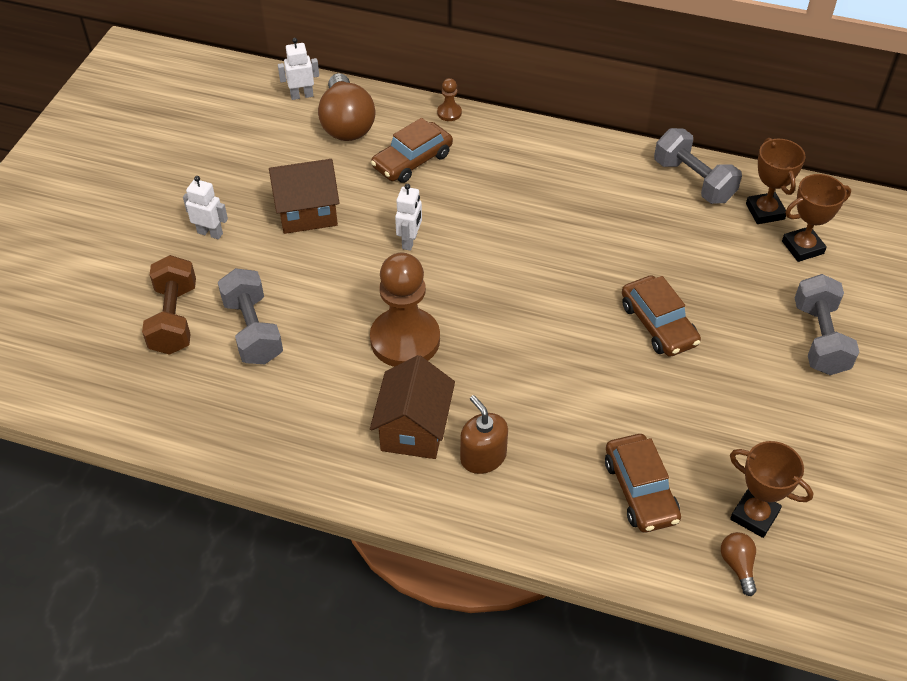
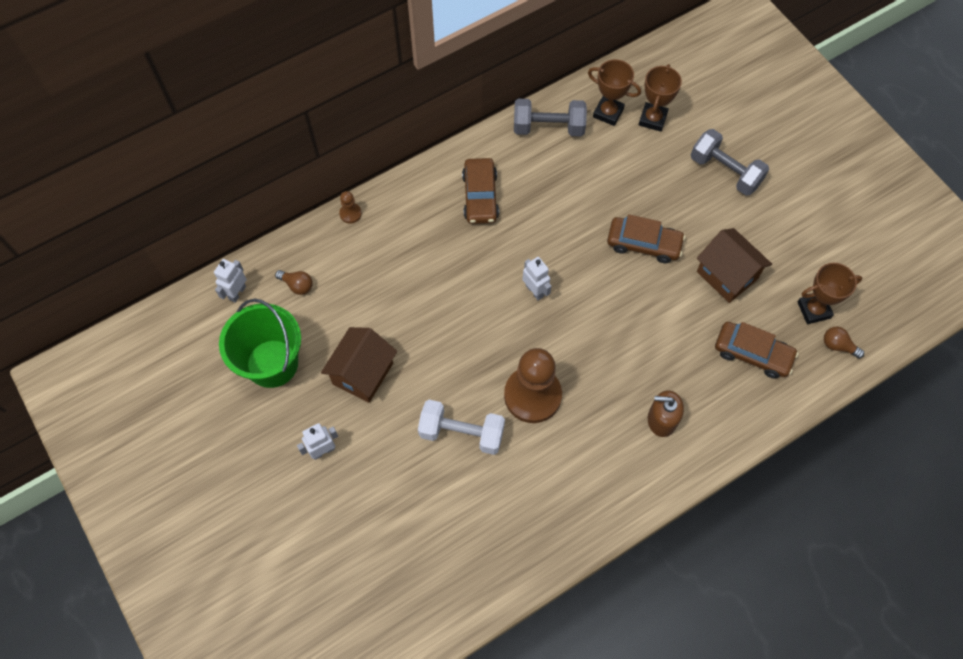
camera: 50 degrees left, 15 degrees up
(174, 319) = (386, 529): brown dumbbell -> none
(253, 331) = (442, 484): grey dumbbell -> none
(259, 154) = (272, 363): none -> green bucket
(316, 313) = (461, 433): none -> white dumbbell
(346, 124) = (297, 285): brown light bulb -> brown light bulb, size x0.46
(410, 241) = (449, 329): white robot -> white robot (535, 291)
(412, 161) = (375, 271): brown car -> brown car (480, 196)
(414, 429) = (609, 443): brown house -> brown house (727, 275)

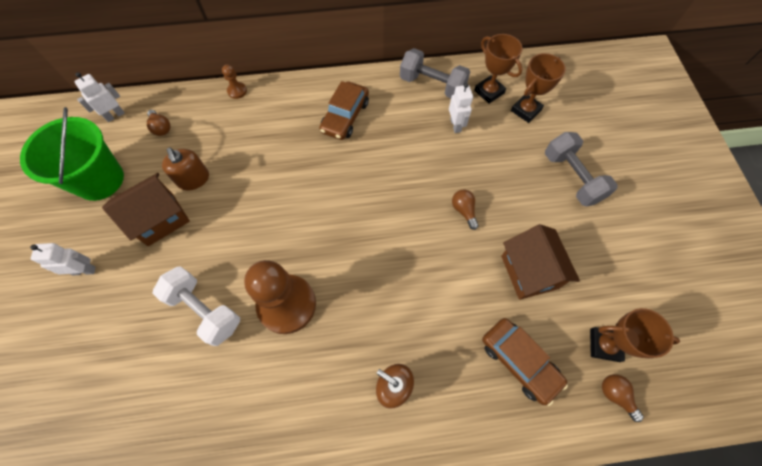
camera: 25 degrees right, 0 degrees up
(368, 322) = (193, 179): none -> brown soap dispenser
(535, 291) = (344, 211): white robot -> white robot (455, 125)
(643, 244) = (464, 211): brown car -> brown light bulb

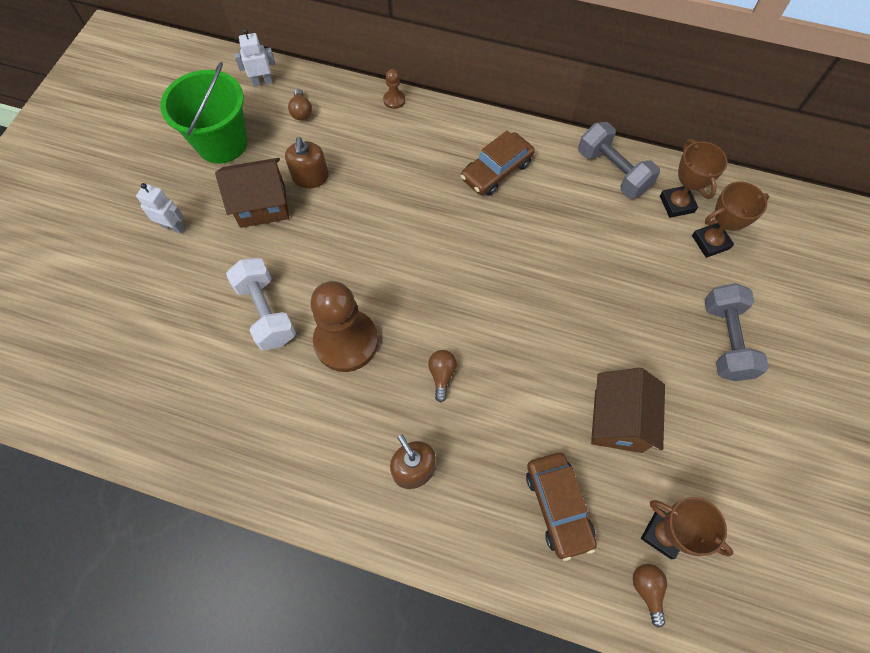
camera: 25 degrees right, 0 degrees up
(455, 125) = (617, 227): white robot -> none
(464, 211) = (578, 325): brown light bulb -> brown light bulb (441, 375)

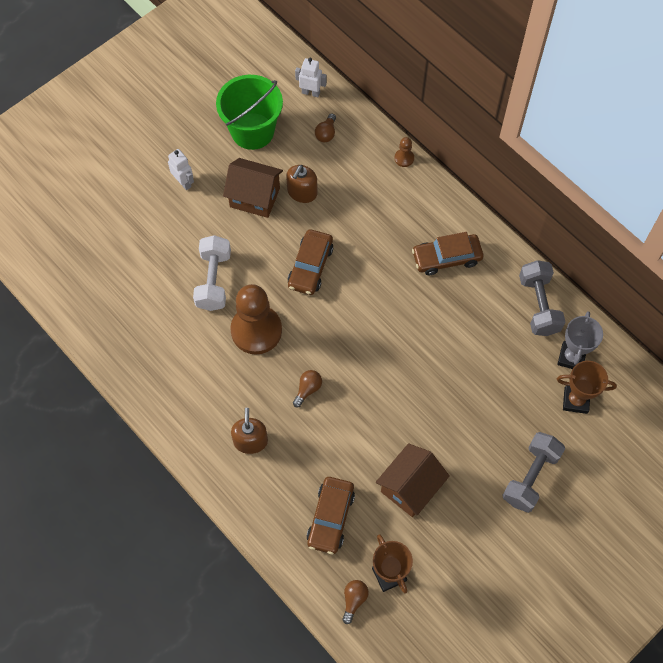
camera: 30 degrees right, 0 degrees up
(364, 245) = (310, 266): none -> brown car
(676, 204) = (571, 357): brown trophy -> grey trophy

